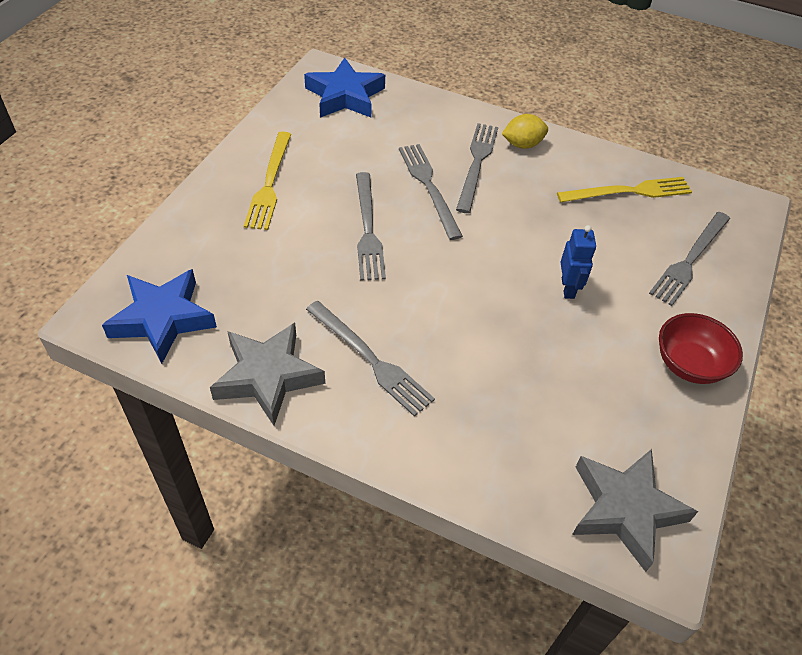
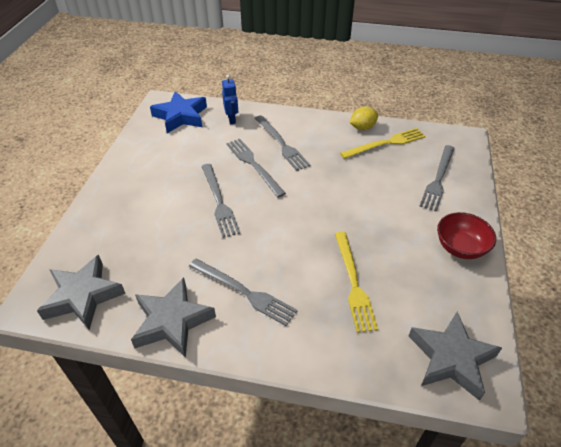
camera: 10 degrees left, 5 degrees down
(163, 319) = (83, 296): blue star -> grey star
(270, 183) = (141, 184): yellow fork -> yellow fork (353, 283)
(476, 163) = (281, 144): grey fork -> grey fork turned 150 degrees clockwise
(522, 144) = (308, 126): yellow lemon -> yellow lemon (362, 127)
(568, 288) = (366, 213): blue robot -> blue robot (232, 119)

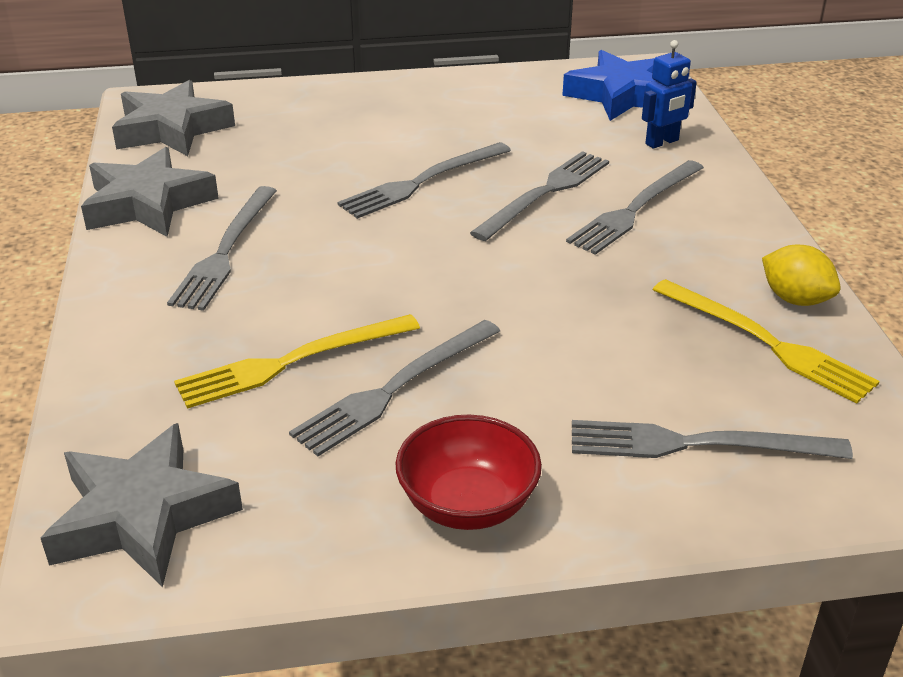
camera: 70 degrees right, 10 degrees down
(384, 251) = (395, 389): none -> grey fork

